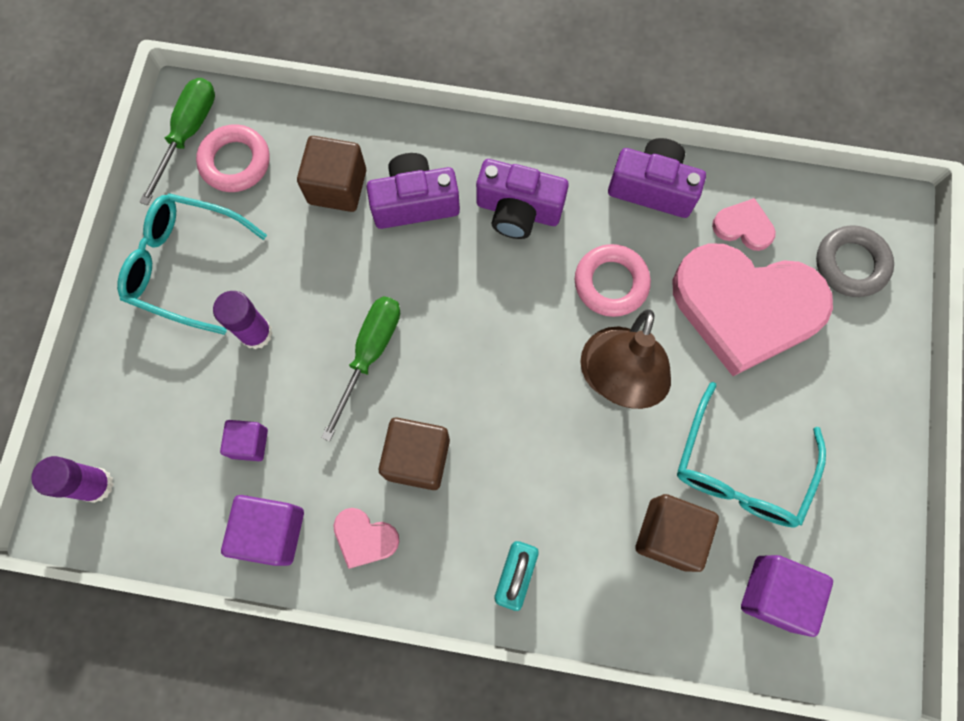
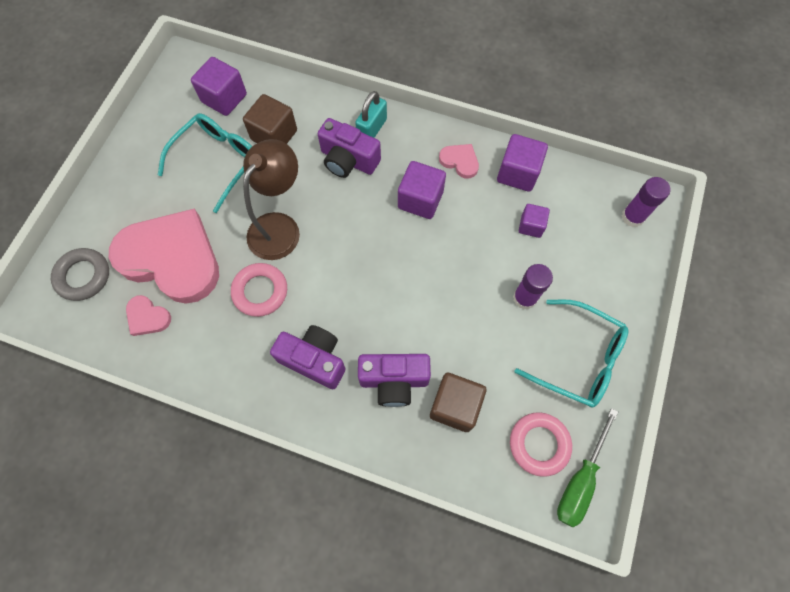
camera: 170 degrees left, 5 degrees down
(370, 354) = (444, 270): green screwdriver -> none
(417, 458) = (420, 200): brown cube -> purple cube
(652, 188) = (204, 360): purple camera -> purple camera (348, 160)

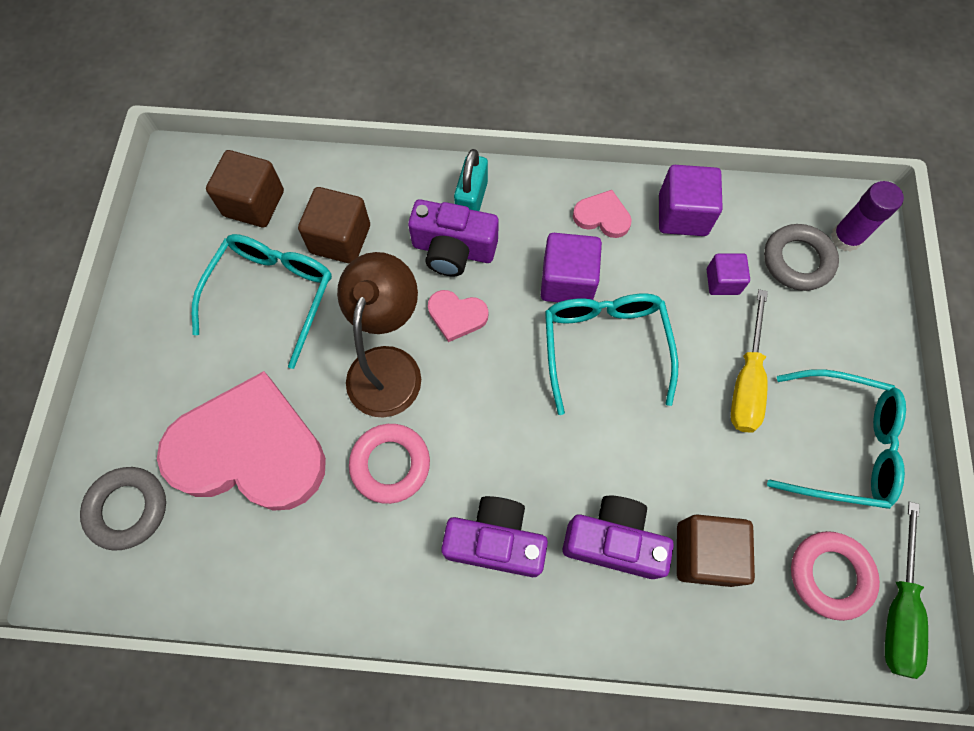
camera: 15 degrees left, 0 degrees up
(147, 317) = (241, 544): pink heart -> pink heart (457, 316)
(224, 98) = (254, 203): purple cube -> brown cube
(394, 381) = (613, 541): purple camera -> purple camera turned 150 degrees counterclockwise
(431, 250) = (604, 346): none -> turquoise glasses
(524, 298) = (746, 381): purple glue stick -> yellow screwdriver
(591, 224) = (797, 260): none -> grey ring

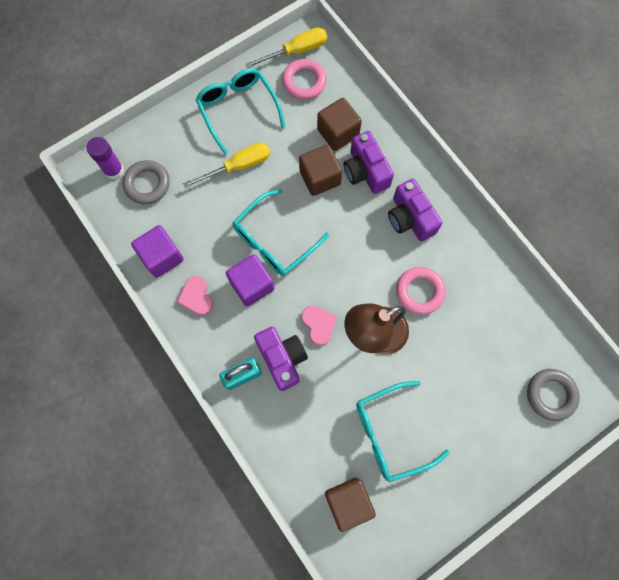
camera: 130 degrees left, 5 degrees up
(249, 449) = (473, 364): pink heart -> none
(340, 239) = (327, 427): brown cube -> brown cube (320, 178)
(722, 281) = (189, 211): purple cube -> none
(898, 609) = (296, 51): green screwdriver -> yellow screwdriver

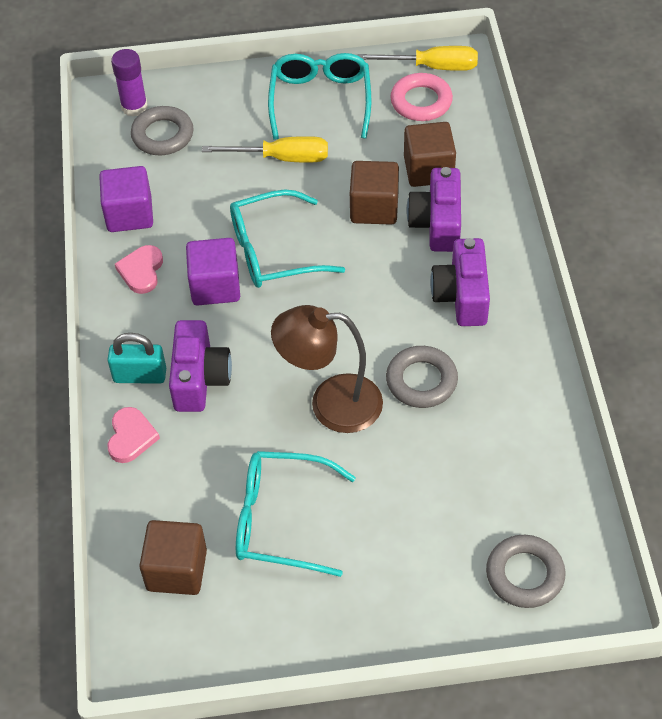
camera: 30 degrees right, 20 degrees down
(318, 325) = (268, 362): pink heart -> pink heart (131, 437)
(419, 291) = (421, 381): pink ring -> grey ring

